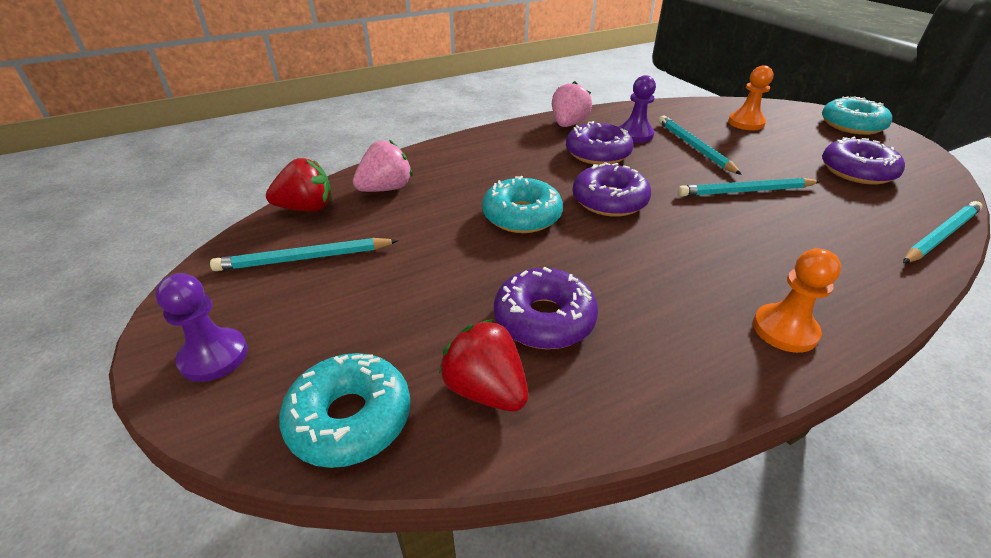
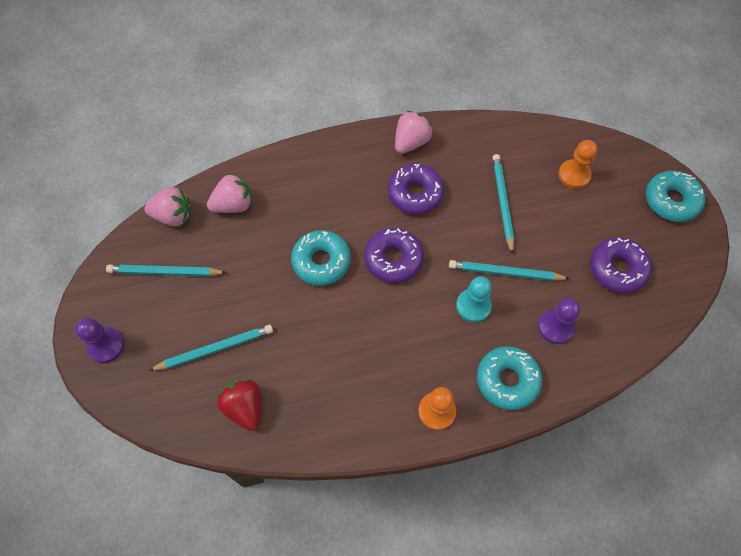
camera: 15 degrees right, 25 degrees up
(306, 208) = (173, 216): red strawberry -> pink strawberry
(350, 418) = (171, 407): turquoise donut -> turquoise donut (507, 380)
(544, 319) = (296, 365): purple donut -> none
(635, 135) = (462, 172): purple pawn -> purple pawn (555, 327)
(735, 221) = (473, 306): none -> turquoise pawn
(940, 236) = (614, 358): turquoise pencil -> turquoise pencil (215, 349)

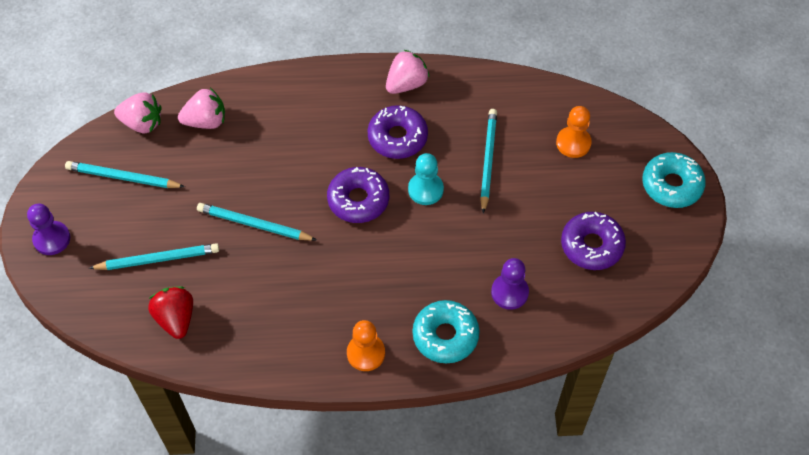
camera: 10 degrees right, 5 degrees down
(321, 261) = (283, 191): turquoise donut -> none
(473, 306) = (429, 259): turquoise pawn -> turquoise pawn (425, 190)
(505, 272) = (472, 231): turquoise pencil -> turquoise pencil (254, 224)

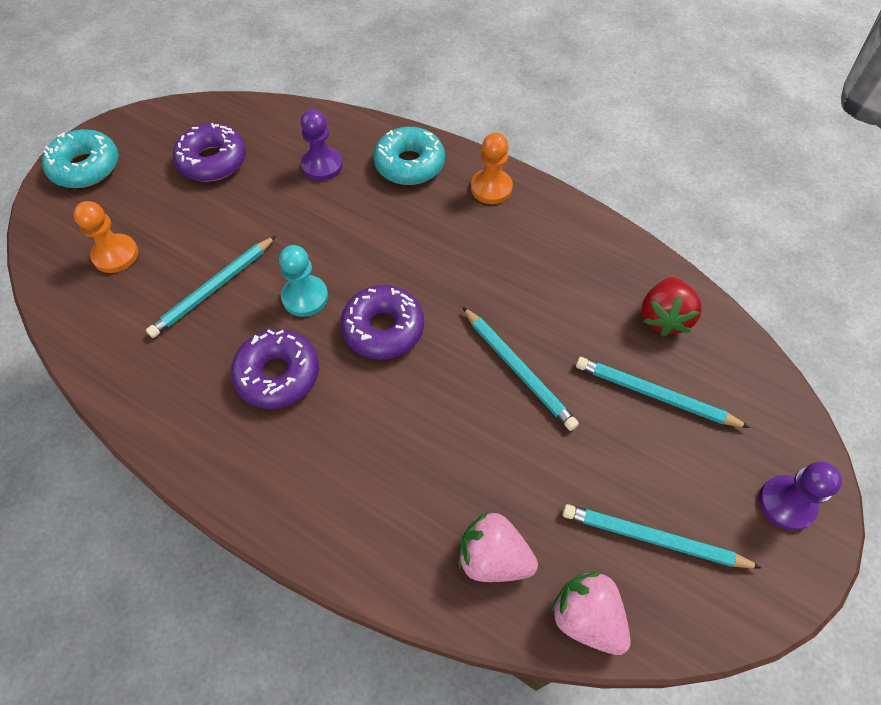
camera: 145 degrees left, 0 degrees up
(123, 177) = (653, 539): turquoise pencil -> turquoise pencil turned 150 degrees clockwise
(406, 84) = (201, 439): pink strawberry -> none

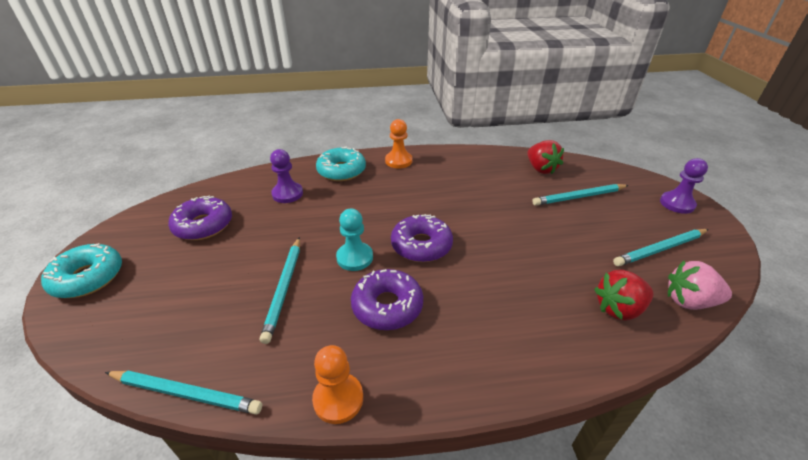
camera: 40 degrees left, 20 degrees down
(115, 255) = (176, 314): orange pawn -> orange pawn (338, 399)
(493, 558) = (618, 308): pink strawberry -> red strawberry
(518, 370) = (512, 222): turquoise pencil -> turquoise pencil (185, 393)

